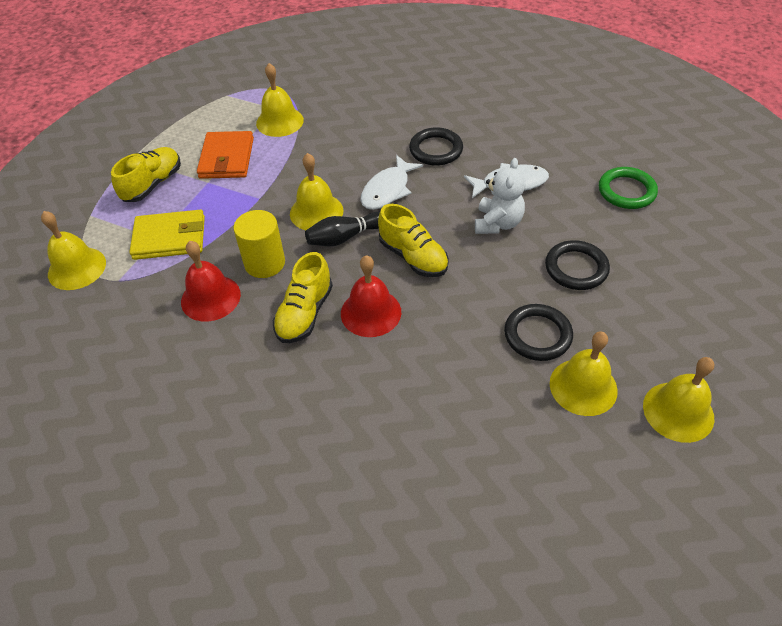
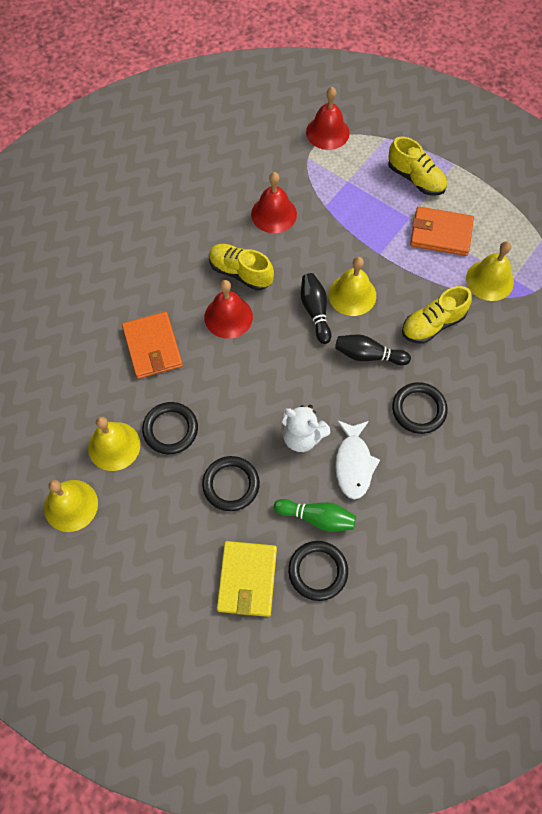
camera: 100 degrees right, 15 degrees up
(77, 268) = (327, 132): yellow bell -> red bell
(170, 238) = (346, 190): yellow wallet -> yellow wallet (247, 579)
(265, 263) = (300, 251): yellow cylinder -> none
(387, 190) = (368, 355): white fish -> black bowling pin
(413, 257) = (279, 358): yellow shoe -> yellow shoe (432, 324)
(435, 380) = (152, 347): none -> orange wallet
(576, 199) = (317, 518): none -> green bowling pin
(626, 191) = (318, 571): green ring -> black ring

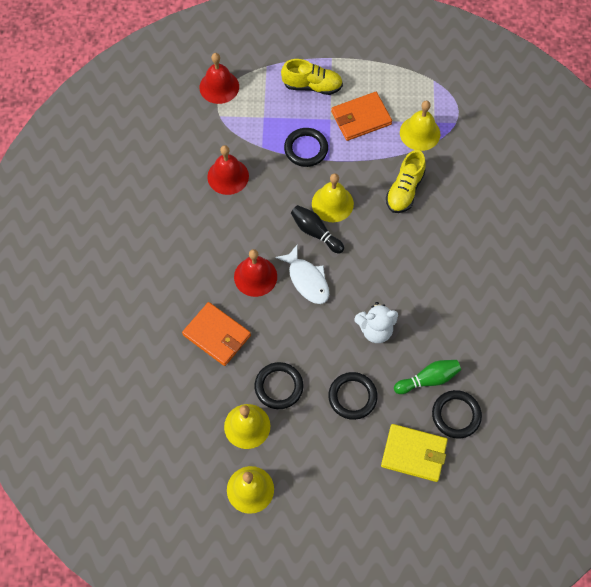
camera: 35 degrees left, 0 degrees up
(240, 273) = (238, 237): yellow shoe -> none
(247, 579) = (414, 453): yellow wallet -> yellow wallet turned 45 degrees counterclockwise
(353, 464) = (424, 325): white fish -> white fish (307, 280)
(368, 355) = (377, 241): black bowling pin -> none
(418, 409) = (440, 258): black ring -> black ring (306, 149)

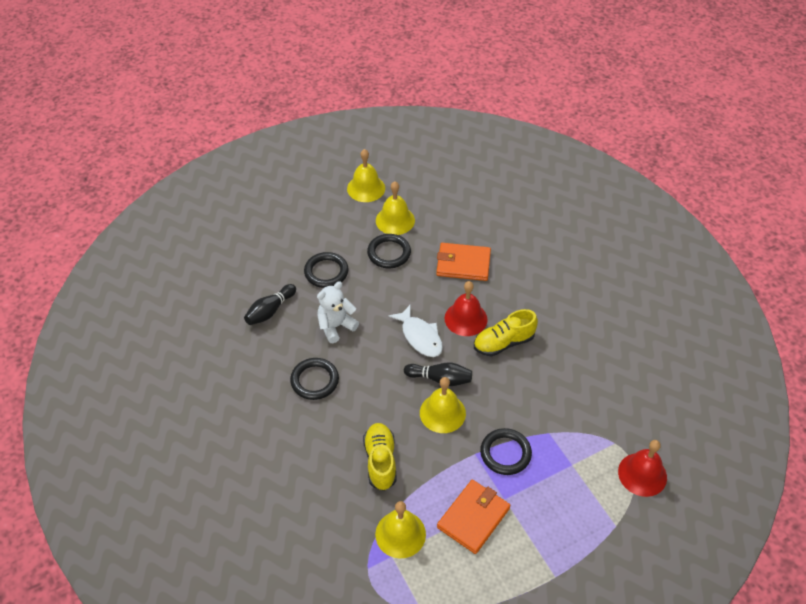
camera: 150 degrees right, 15 degrees down
(228, 176) = (557, 389): red bell -> none
(307, 280) = (420, 337): white fish -> white fish turned 150 degrees counterclockwise
(312, 86) = (550, 528): yellow shoe -> yellow shoe (503, 343)
(414, 453) = (256, 258): yellow wallet -> none
(428, 379) = (270, 311): green bowling pin -> black bowling pin
(456, 415) = (234, 296): black ring -> black ring (314, 380)

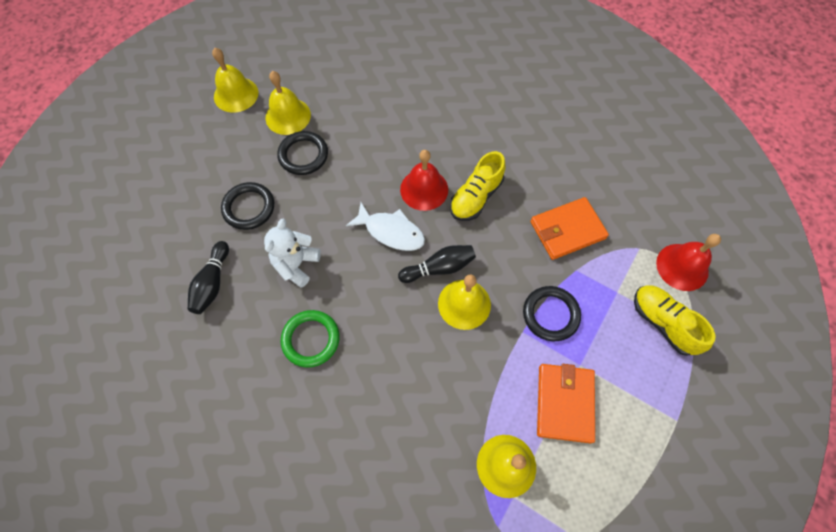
camera: 30 degrees left, 15 degrees up
(314, 380) = (311, 339): black ring -> green ring
(380, 461) = (436, 394): yellow shoe -> yellow shoe (663, 323)
(463, 264) = (385, 132): orange wallet -> orange wallet (567, 230)

